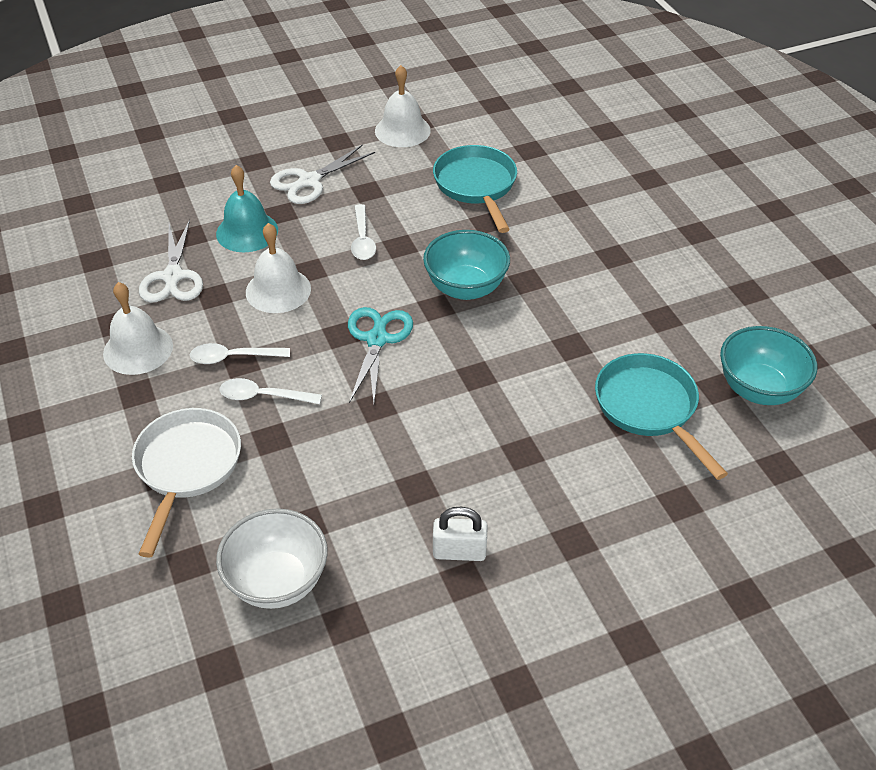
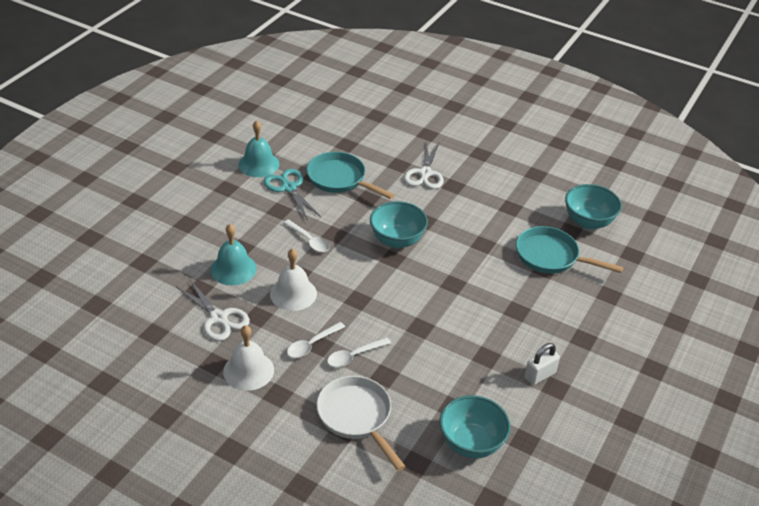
camera: 40 degrees left, 5 degrees down
(277, 581) = (471, 443): white bowl -> turquoise bowl
(309, 181) = (236, 220): white scissors -> white scissors (425, 173)
(377, 340) = (381, 292): turquoise scissors -> turquoise scissors (289, 188)
(402, 130) = (259, 164): white bell -> turquoise bell

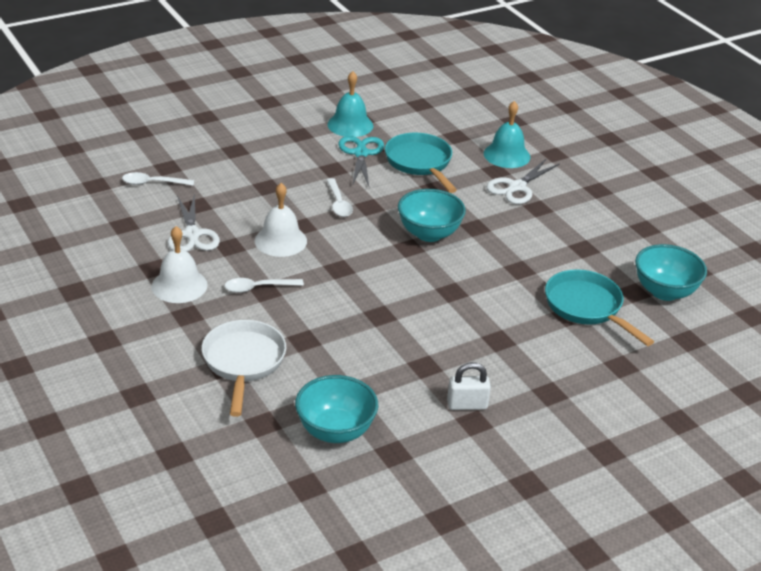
camera: 30 degrees right, 5 degrees down
(233, 269) = (243, 201): turquoise bell -> turquoise bell (507, 155)
(354, 356) = (290, 313): white spoon -> white spoon (153, 183)

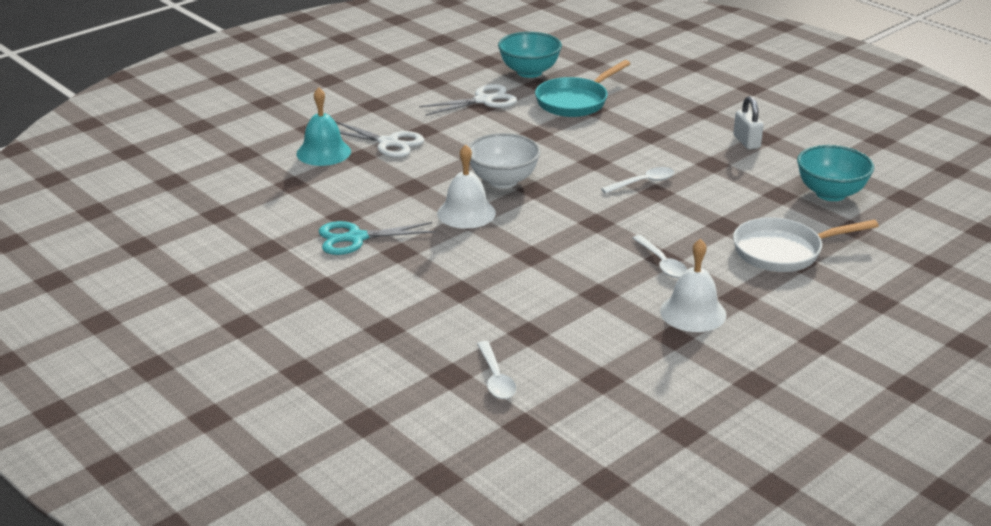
camera: 100 degrees left, 5 degrees down
(192, 234) = (591, 324): white scissors -> white scissors (483, 100)
(280, 240) = (568, 263): white bell -> white bell (466, 213)
(338, 203) = (472, 238): white spoon -> white spoon (643, 182)
(350, 125) = (287, 254): turquoise bell -> none
(420, 163) = (362, 199): turquoise pan -> none
(429, 234) = (503, 181): turquoise bowl -> white bowl

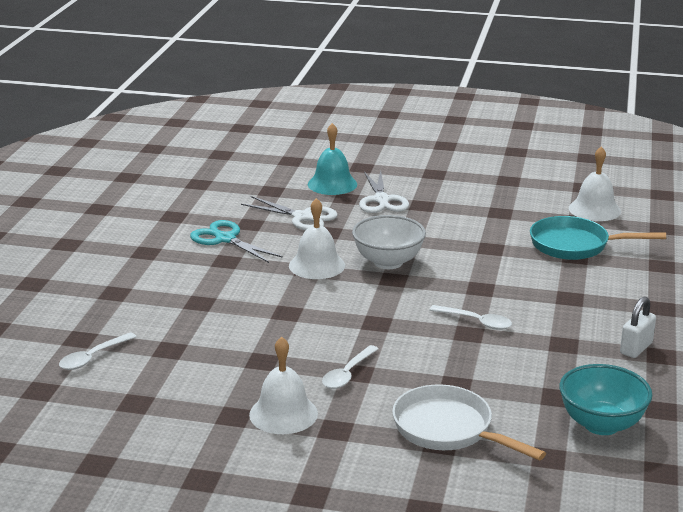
camera: 55 degrees right, 5 degrees down
(483, 100) = (510, 209): white scissors -> white scissors (302, 217)
(529, 72) = (594, 209): turquoise bowl -> white bell

